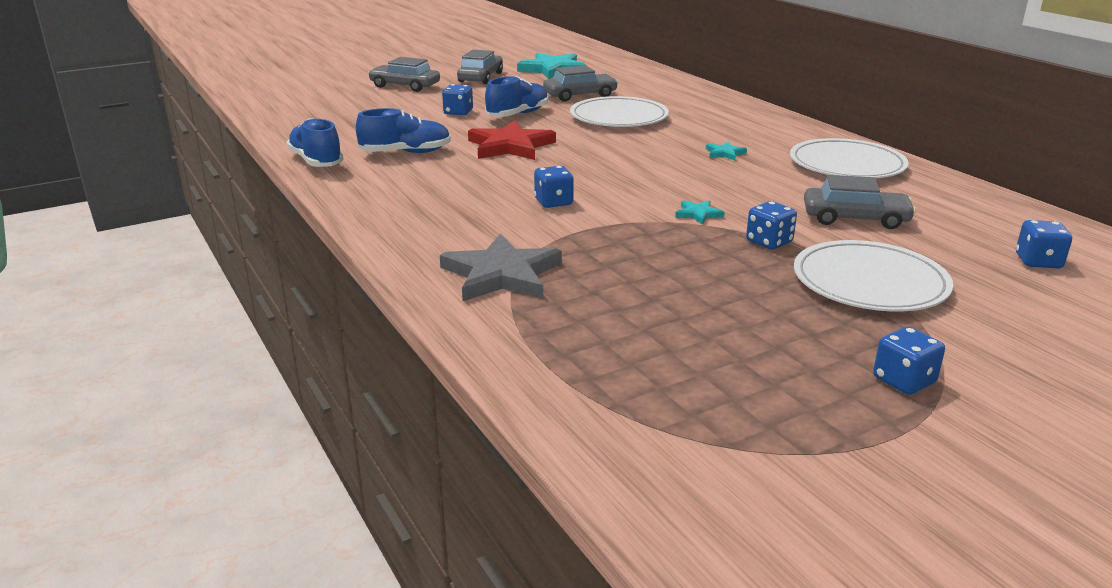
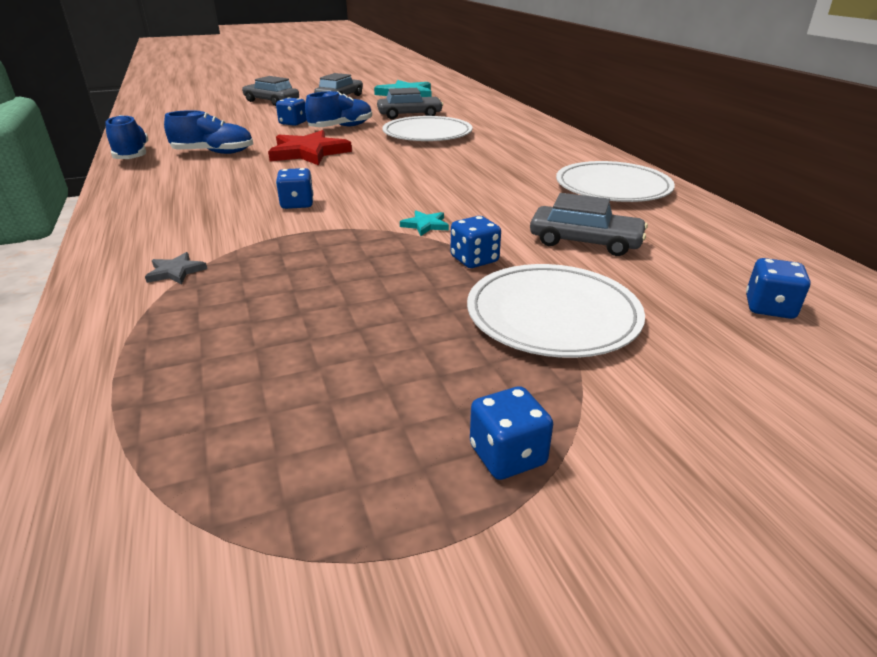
camera: 10 degrees right, 5 degrees up
(501, 274) = (176, 271): grey star -> grey star, size x0.45
(725, 153) = (499, 169): turquoise star -> none

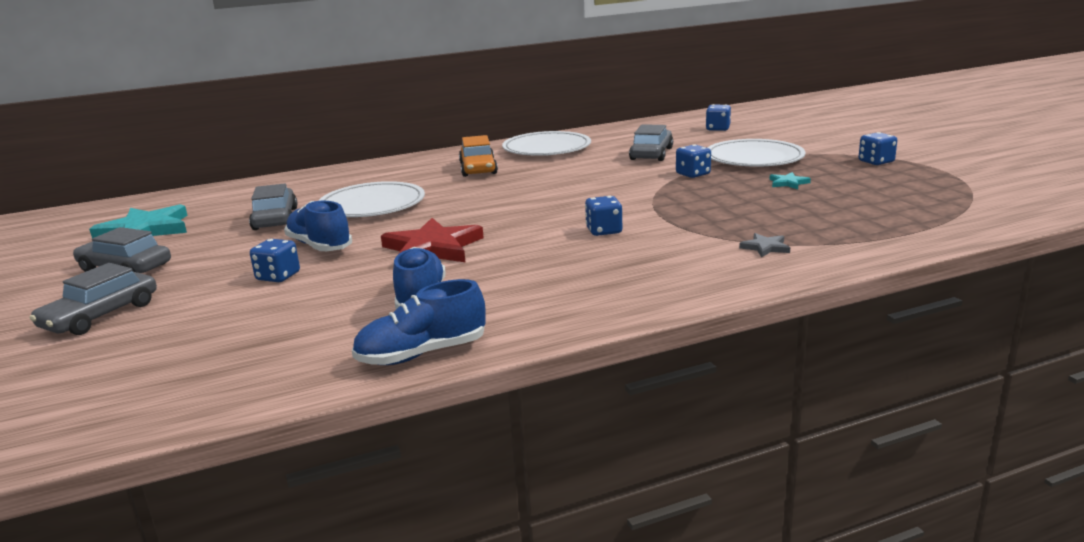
camera: 90 degrees left, 10 degrees down
(425, 225) = (638, 188): turquoise star -> turquoise star (788, 183)
(529, 161) = (478, 168): none -> orange car

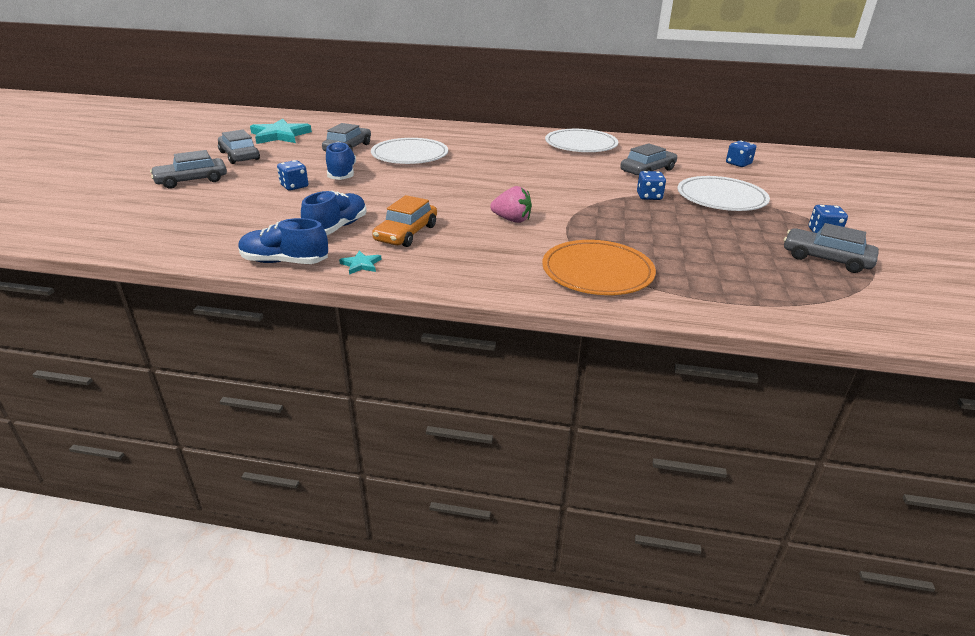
camera: 30 degrees right, 10 degrees up
(433, 248) = (395, 196): red star -> none
(478, 168) = (511, 147): orange car -> orange car (406, 233)
(604, 231) = (512, 220): blue dice -> pink strawberry
(765, 247) = (597, 272): grey star -> orange plate
(788, 183) = (710, 227): turquoise star -> turquoise star (361, 264)
(912, 179) = (826, 259): none -> grey car

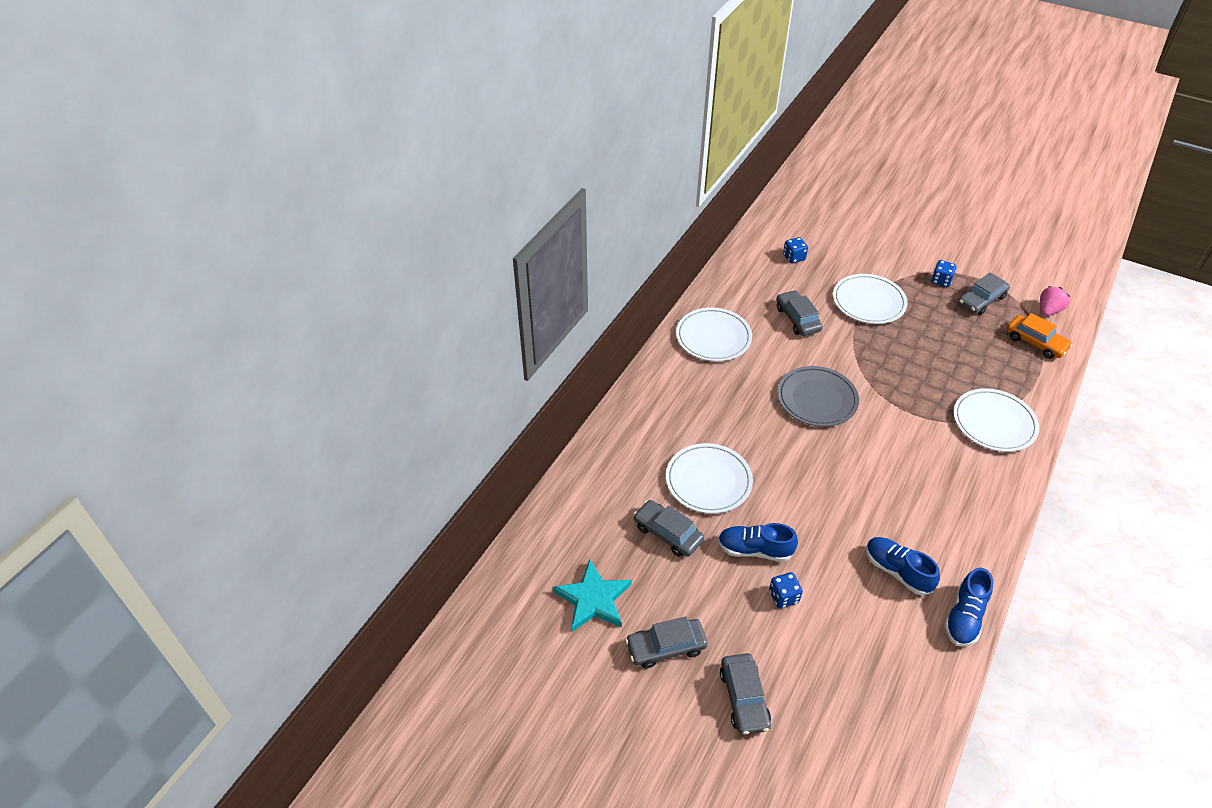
camera: 70 degrees left, 15 degrees up
(361, 264) = (973, 563): turquoise star -> none
(406, 233) = (914, 522): orange car -> orange car (1035, 342)
(512, 220) = (895, 444): pink strawberry -> pink strawberry (1048, 311)
(543, 184) = (817, 399): none -> grey plate
(597, 272) = (994, 423): orange plate -> white plate
(649, 196) = (858, 342): blue dice -> none

